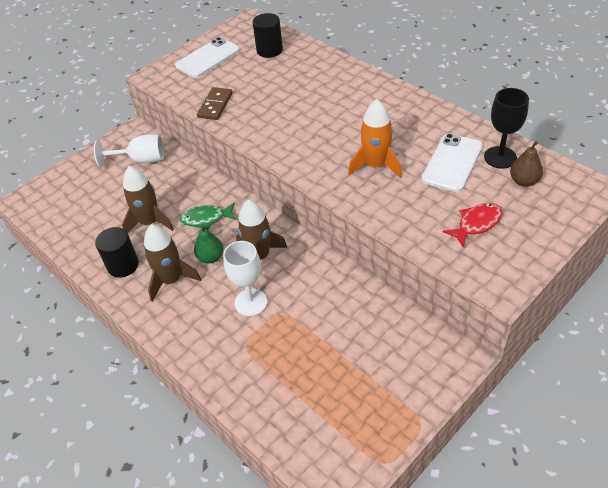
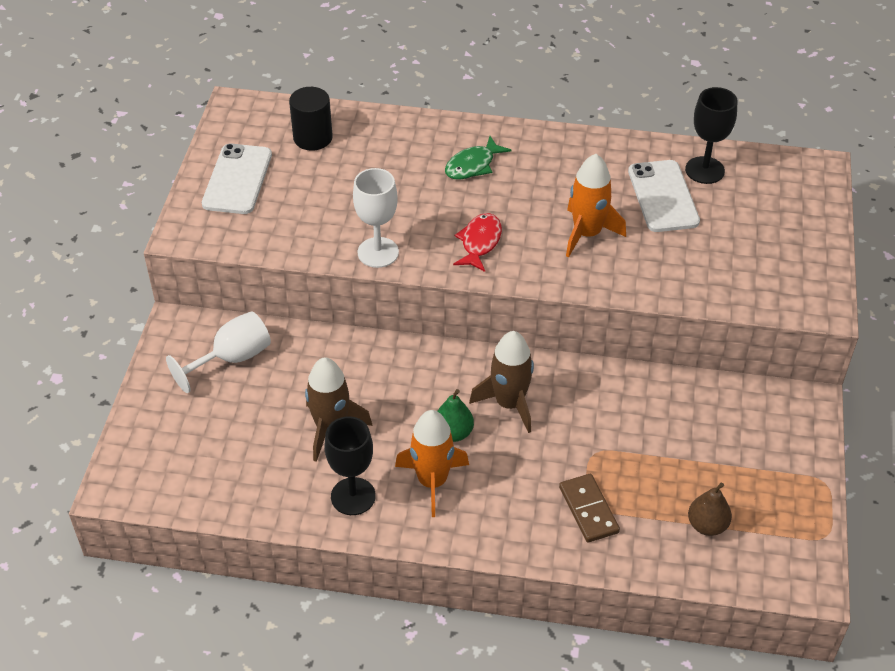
camera: 40 degrees left, 0 degrees up
(123, 265) = (353, 496): black cylinder -> black goblet
(171, 280) = (432, 482): brown rocket -> orange rocket
(206, 219) = (400, 391): green fish -> green fish (473, 165)
(215, 105) = (318, 239): brown domino -> brown domino (588, 510)
(251, 302) = (550, 458): white goblet -> white goblet (378, 252)
(476, 224) = (744, 253): red fish -> red fish (479, 242)
(524, 181) = (749, 187): brown pear -> brown pear (707, 525)

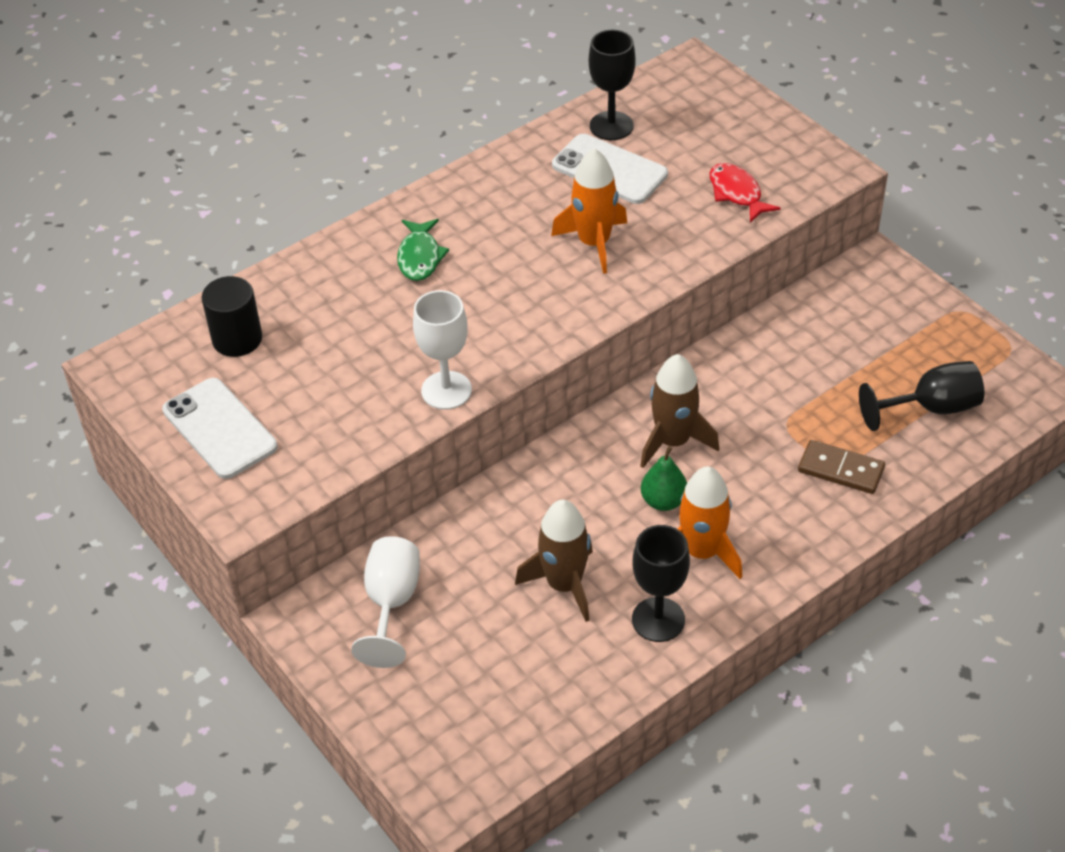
camera: 45 degrees left, 0 degrees up
(479, 242) = (519, 316): red fish -> red fish (737, 193)
(707, 525) = (931, 408): brown pear -> black goblet

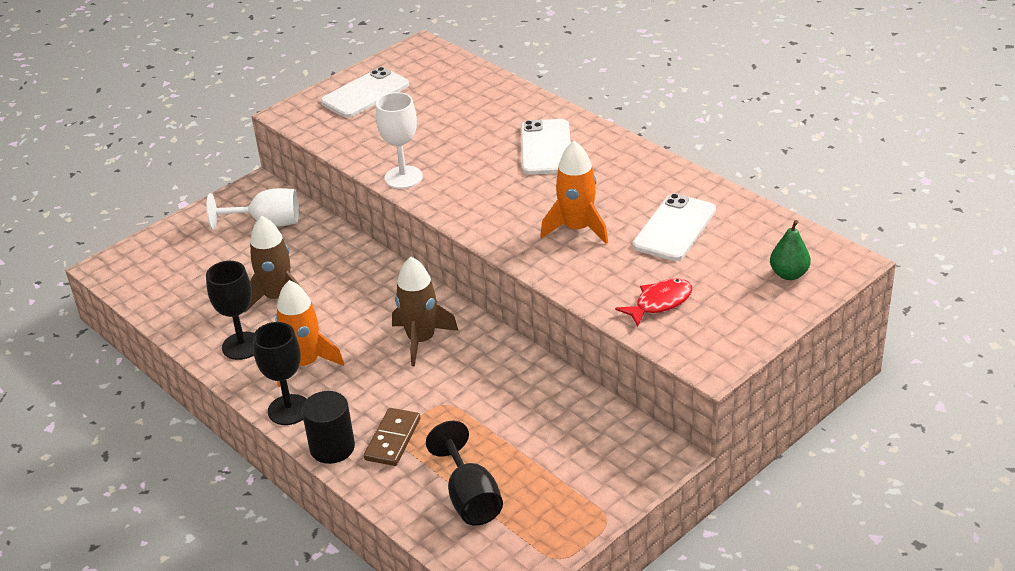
camera: 85 degrees right, 10 degrees down
(237, 339) = (450, 86): black cylinder -> black cylinder (332, 448)
(420, 257) = (546, 148): green fish -> white phone
(611, 126) = (736, 223): black goblet -> black goblet (289, 410)
(663, 501) = (357, 340): green pear -> green pear (789, 274)

